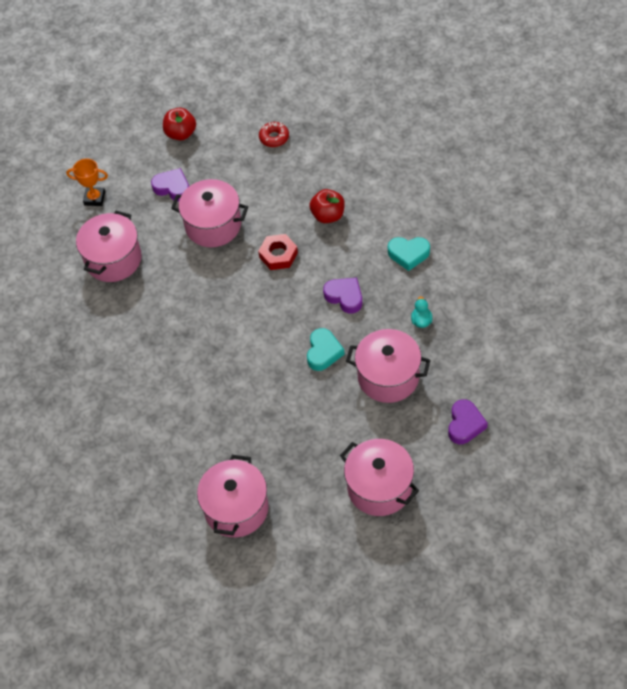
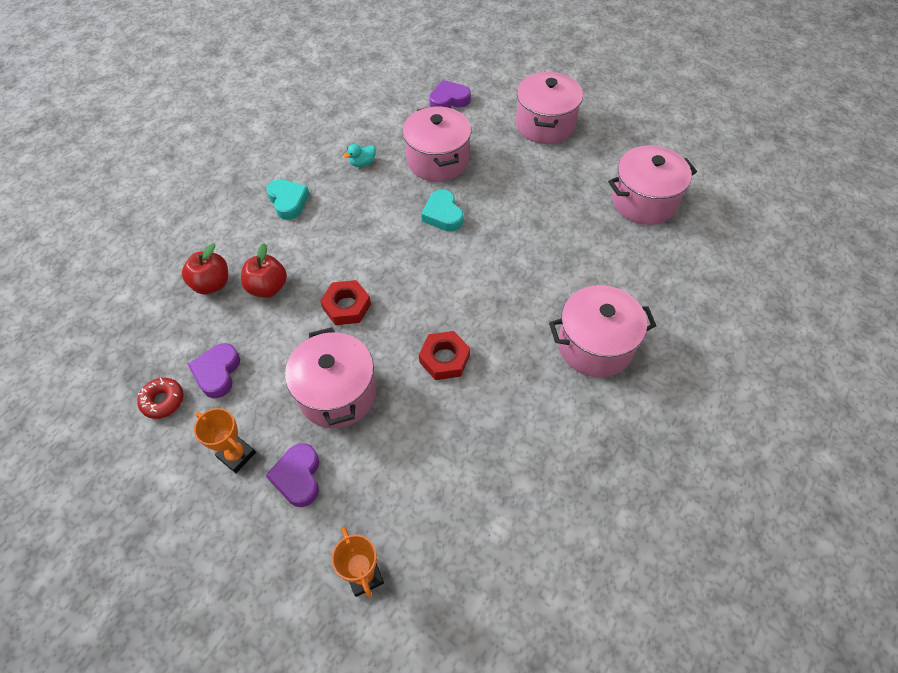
camera: 125 degrees left, 0 degrees up
(113, 259) = (450, 480): pink pot -> pink pot (595, 345)
(181, 133) = (193, 526): red apple -> red apple (212, 284)
(195, 293) = (444, 359): none -> red nut
(209, 163) = (236, 455): none -> orange trophy
(323, 352) = (443, 215): turquoise heart -> turquoise heart turned 90 degrees counterclockwise
(344, 297) = (368, 227): purple heart -> purple heart (217, 373)

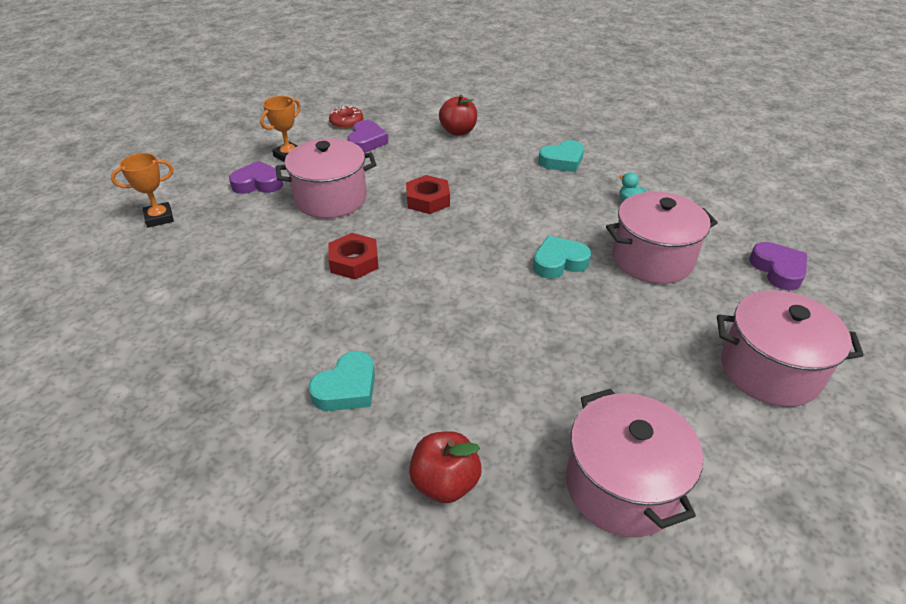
camera: 90 degrees right, 15 degrees down
(217, 373) = (366, 141): purple heart -> purple heart turned 90 degrees clockwise
(268, 287) = (453, 157): red apple -> red apple (445, 483)
(595, 345) = (347, 388): pink pot -> turquoise heart

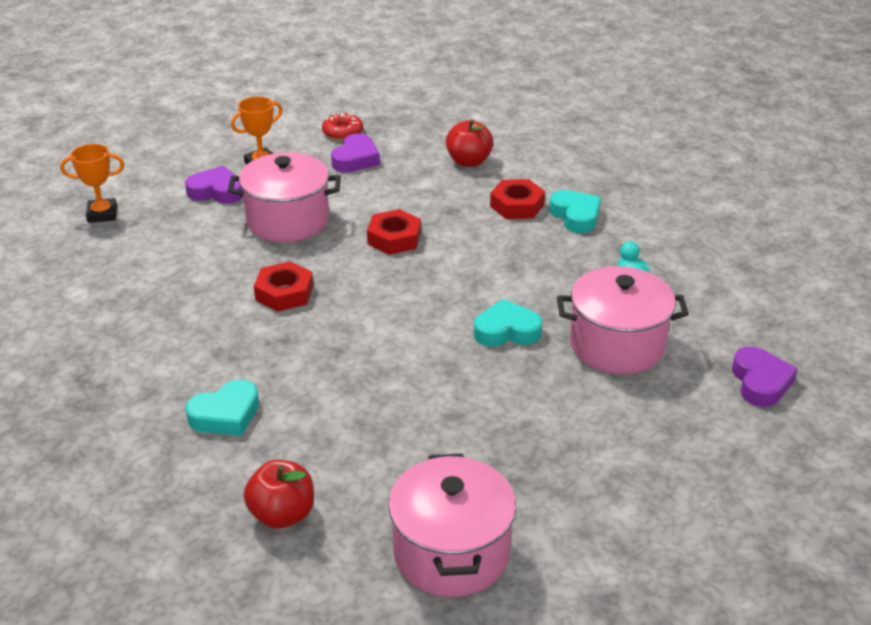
camera: 15 degrees right, 5 degrees down
(513, 159) = (517, 205): none -> red nut
(562, 161) = (575, 216): turquoise heart -> turquoise heart turned 105 degrees counterclockwise
(769, 370) = (676, 481): pink pot -> none

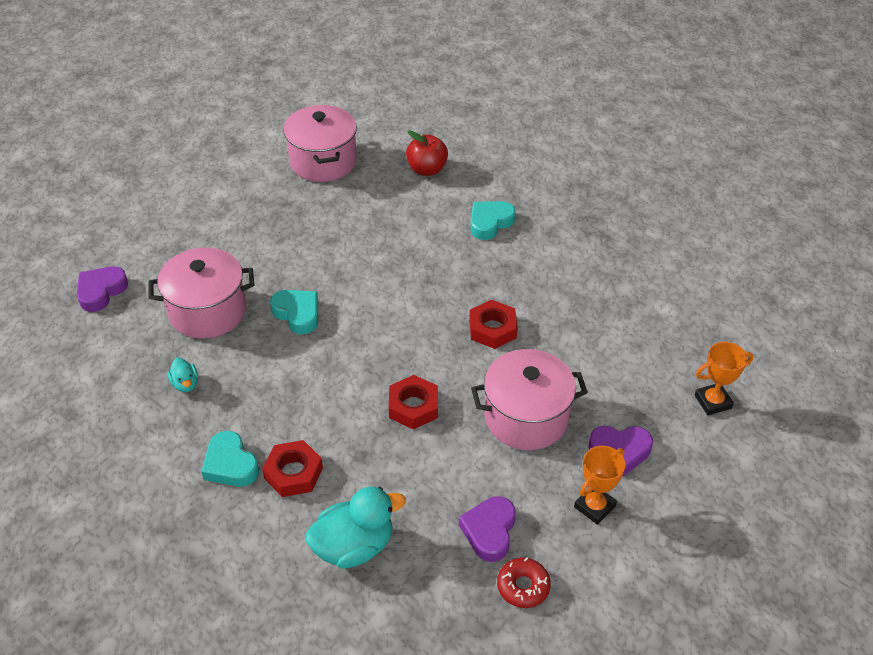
camera: 170 degrees right, 10 degrees up
(469, 161) = (354, 546): red apple -> turquoise duck
(506, 331) = (297, 314): turquoise heart -> turquoise heart turned 120 degrees counterclockwise
(760, 382) = (101, 291): purple heart -> purple heart turned 45 degrees clockwise

